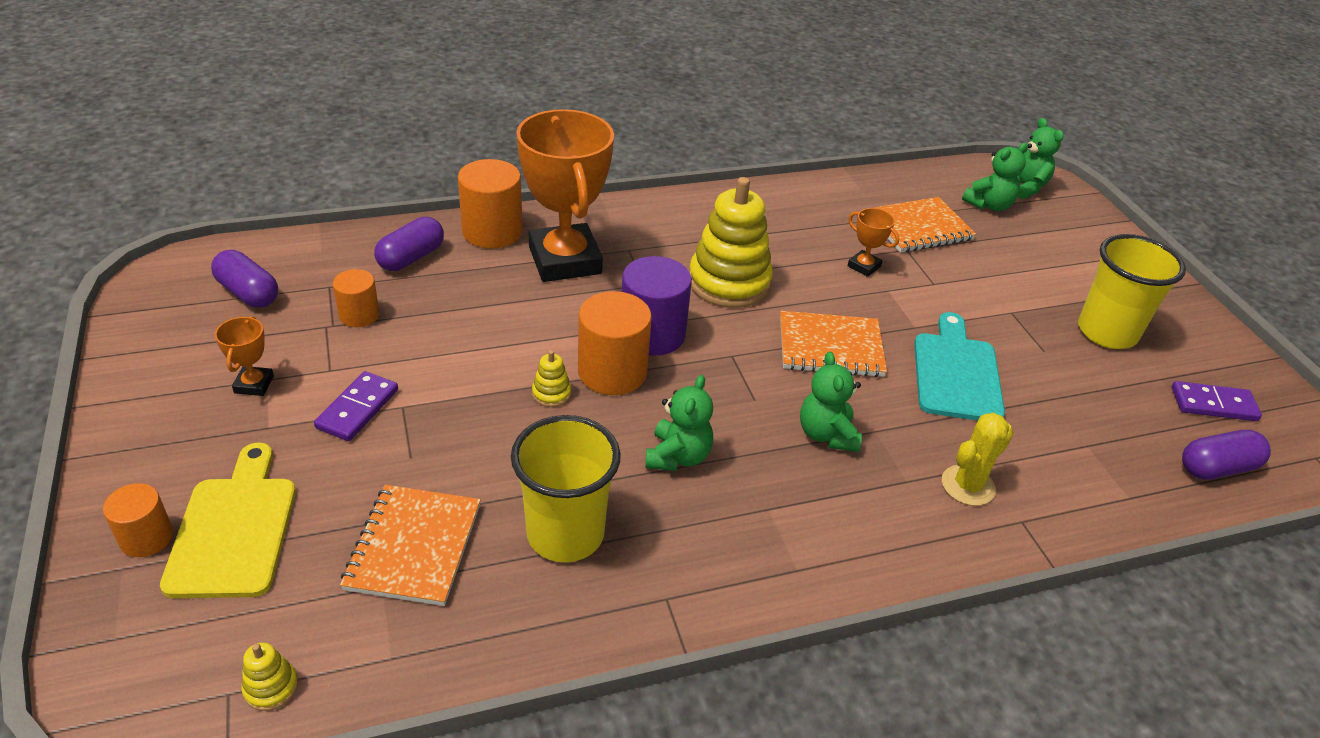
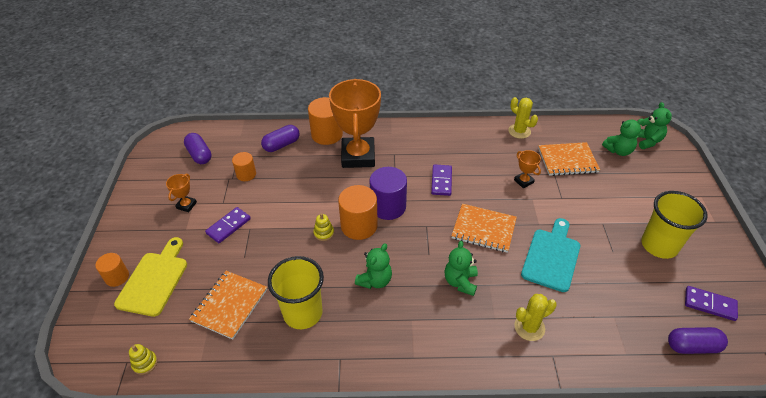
camera: 20 degrees right, 5 degrees up
(729, 282) = (441, 181): yellow stacking toy -> purple domino
(825, 193) = (519, 131): none -> yellow cactus

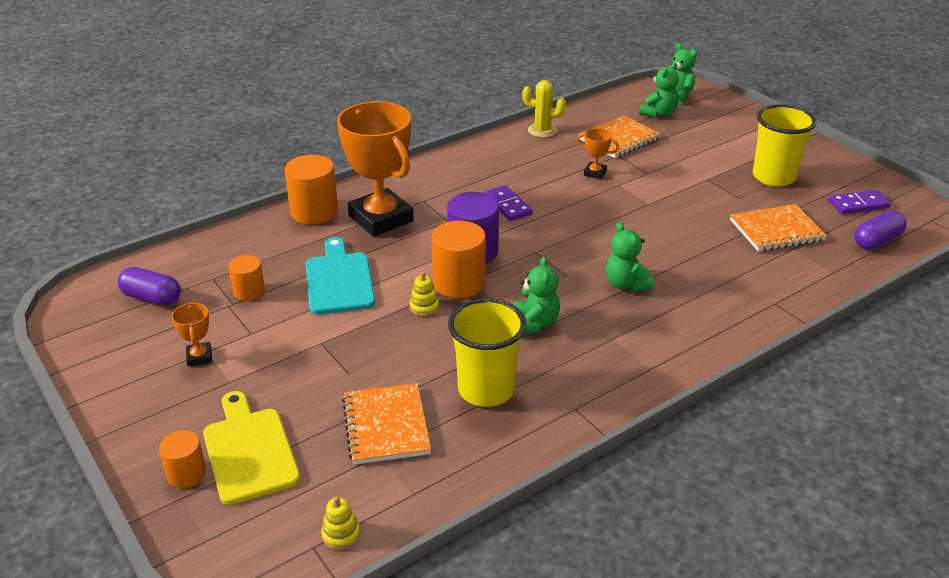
camera: 35 degrees left, 10 degrees down
(228, 226) = (289, 352): purple domino -> none
(281, 145) = (263, 244): purple capsule -> none
(483, 229) = (599, 230): orange notebook -> orange notebook (776, 230)
(529, 327) = (731, 291): yellow cactus -> none
(552, 257) = (690, 225): turquoise cutting board -> turquoise cutting board (339, 280)

